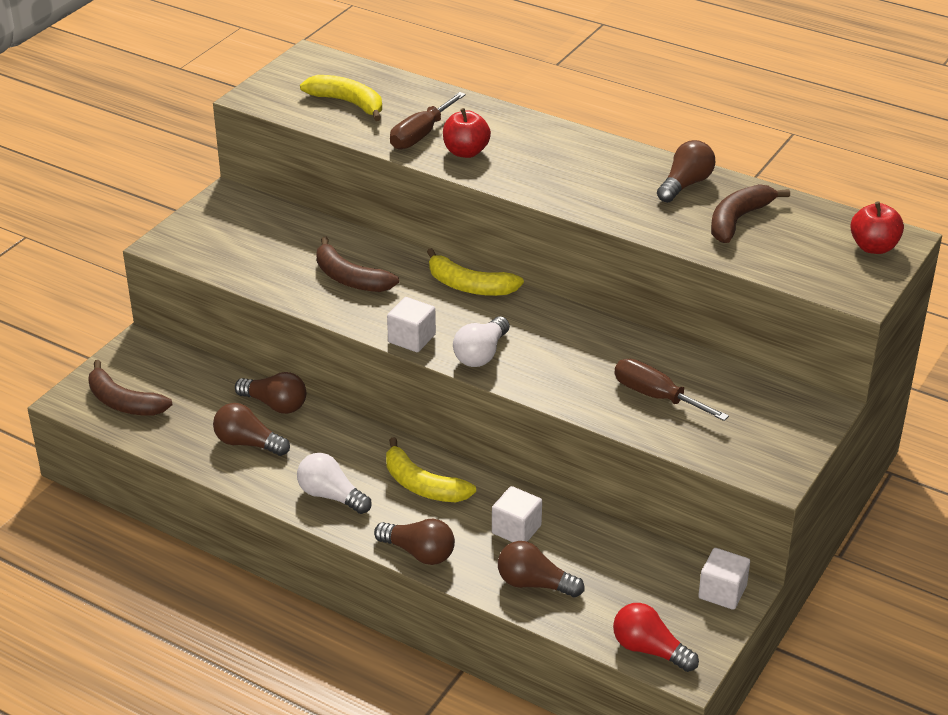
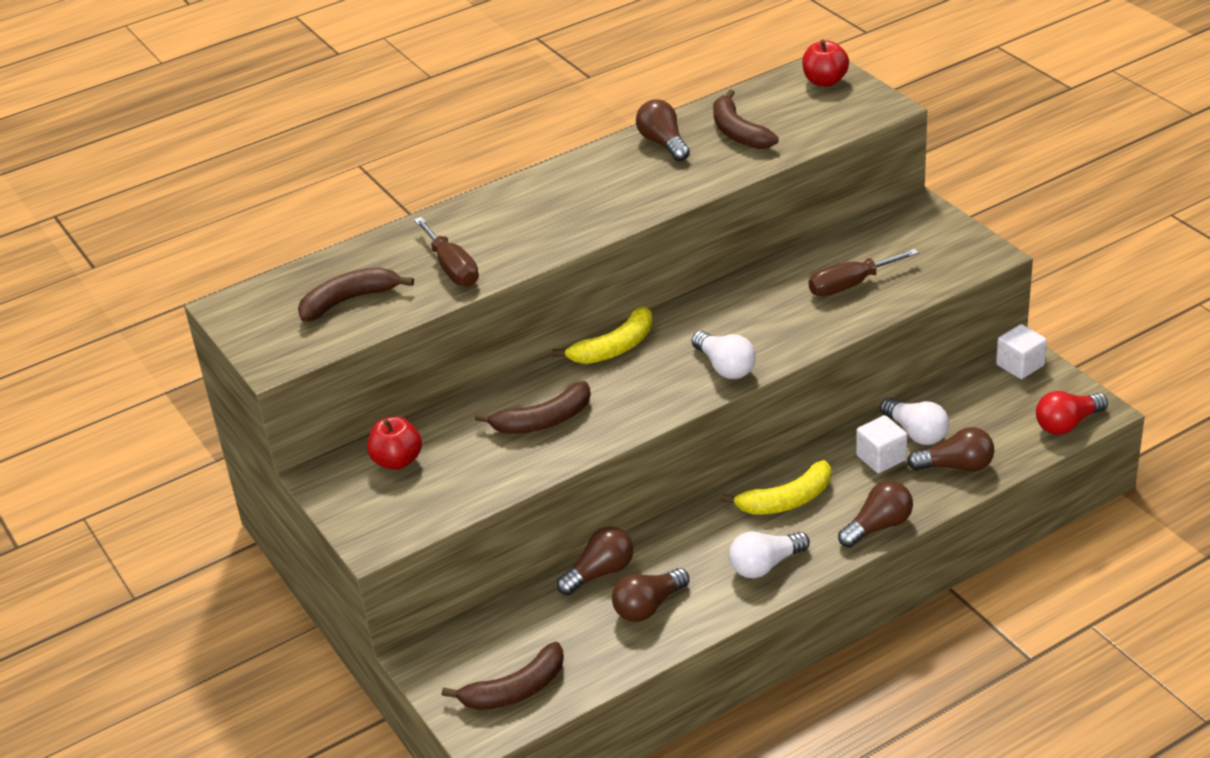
camera: 60 degrees left, 0 degrees up
(348, 103) = (349, 301): yellow banana -> brown banana
(412, 338) = (671, 404): white cube -> none
(466, 152) = (507, 248): red apple -> red apple (397, 461)
(534, 584) = (956, 466): brown light bulb -> brown light bulb turned 135 degrees counterclockwise
(567, 543) = (916, 433): none -> white light bulb

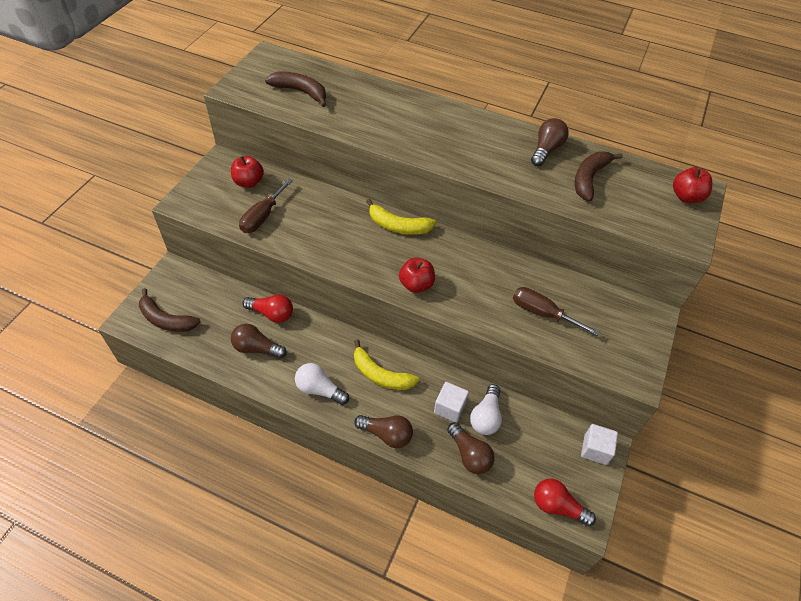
camera: 50 degrees right, 15 degrees up
(452, 268) = (356, 116): brown screwdriver -> brown screwdriver (262, 216)
(543, 421) = (315, 225): brown banana -> none
(600, 573) = (272, 314): brown light bulb -> red light bulb
(725, 367) = (416, 284): white light bulb -> red apple

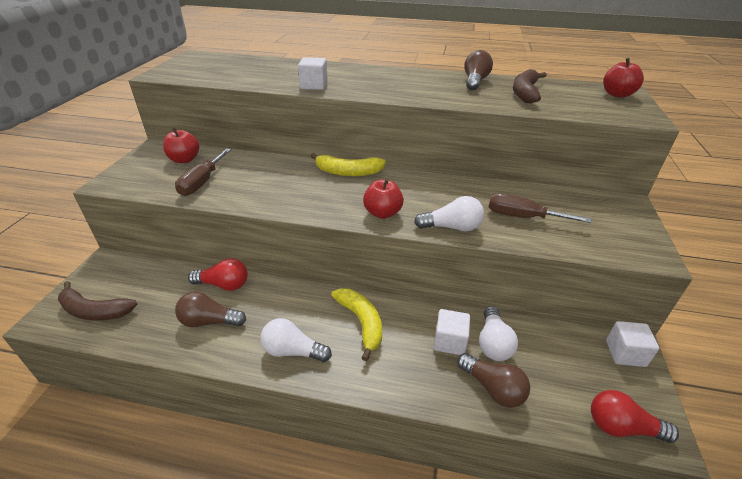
camera: 10 degrees left, 15 degrees down
(300, 92) = (229, 71): brown banana -> none
(379, 133) = (314, 86): none -> white cube
(381, 375) = (361, 322): yellow banana -> yellow banana turned 135 degrees counterclockwise
(387, 434) = (387, 386): brown light bulb -> none
(472, 313) = (452, 227): none -> white light bulb

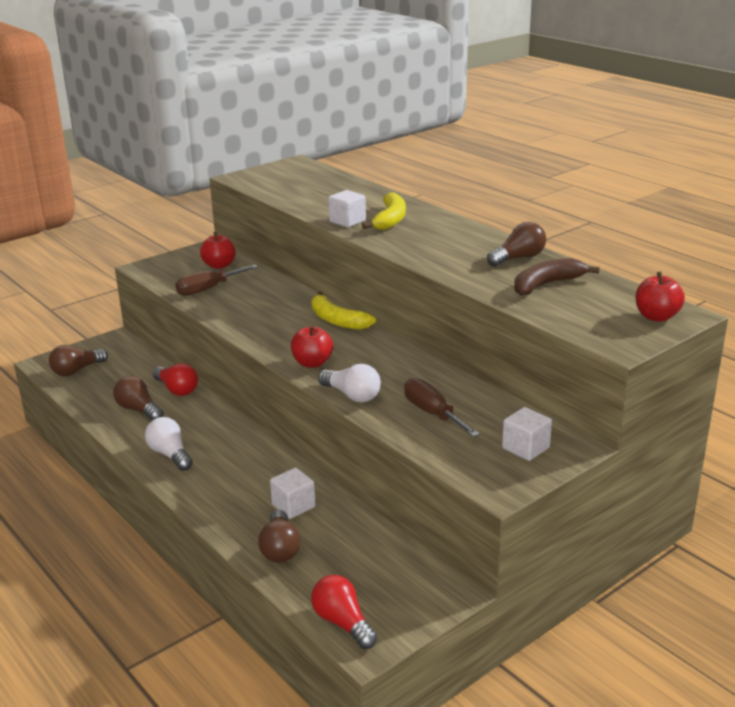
camera: 40 degrees right, 10 degrees down
(94, 311) = (77, 370): brown banana -> brown light bulb
(361, 322) = (243, 461): yellow banana -> yellow banana (390, 219)
(493, 343) = (328, 525): white light bulb -> none
(625, 353) = (437, 591): white cube -> white cube (525, 448)

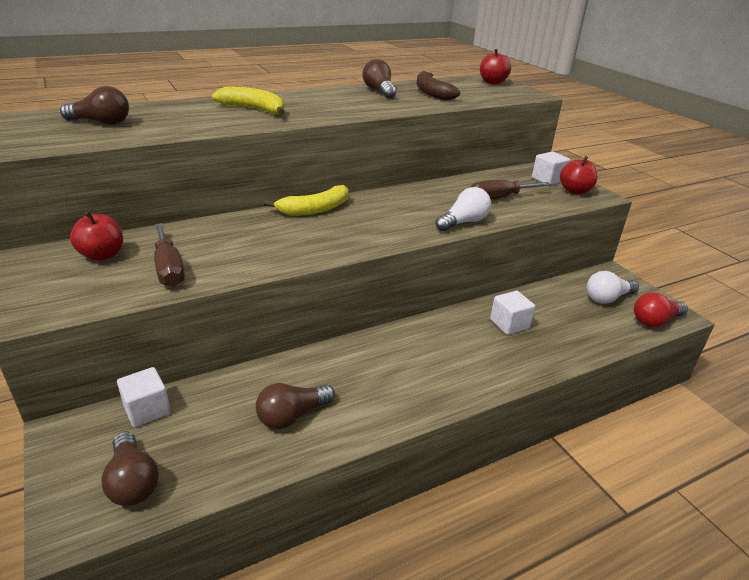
camera: 80 degrees left, 5 degrees up
(170, 454) = (405, 394): white light bulb -> white light bulb (607, 298)
(177, 389) = (260, 379): red light bulb -> none
(280, 549) = (570, 338): brown light bulb -> brown light bulb (101, 122)
(312, 363) = (397, 231): red apple -> red apple (575, 191)
(347, 221) = (238, 122): white cube -> white cube (147, 410)

